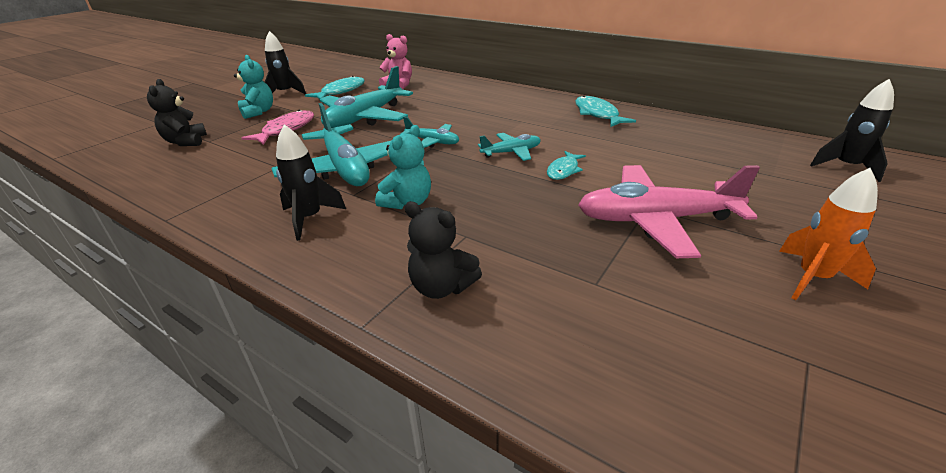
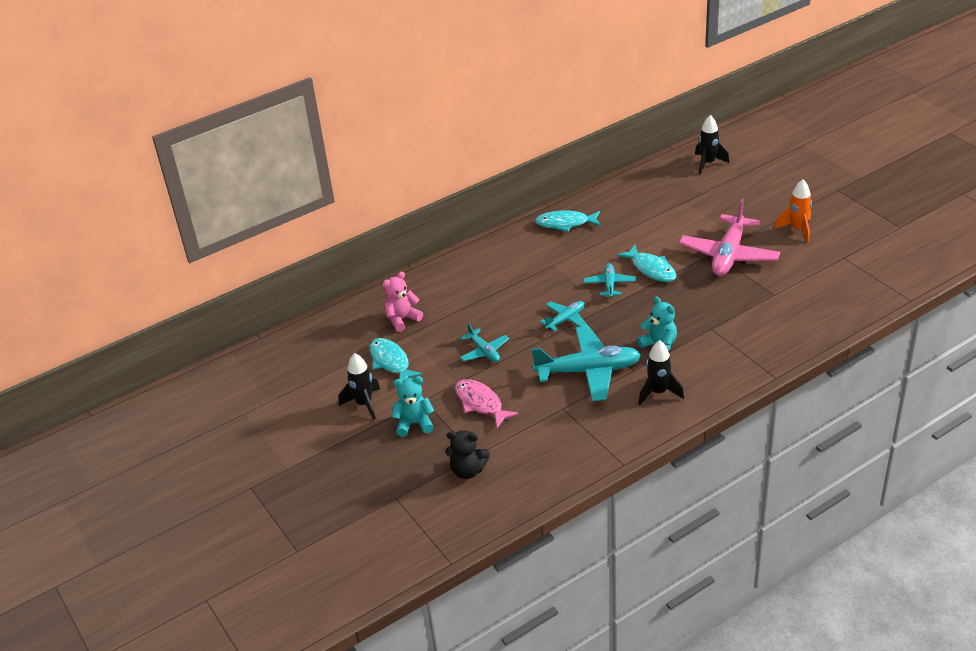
camera: 65 degrees left, 5 degrees up
(365, 118) = (484, 351): turquoise plane -> turquoise plane, size x0.52
(441, 287) = (755, 346): black teddy bear -> none
(564, 170) = (651, 269): turquoise fish -> turquoise fish, size x1.52

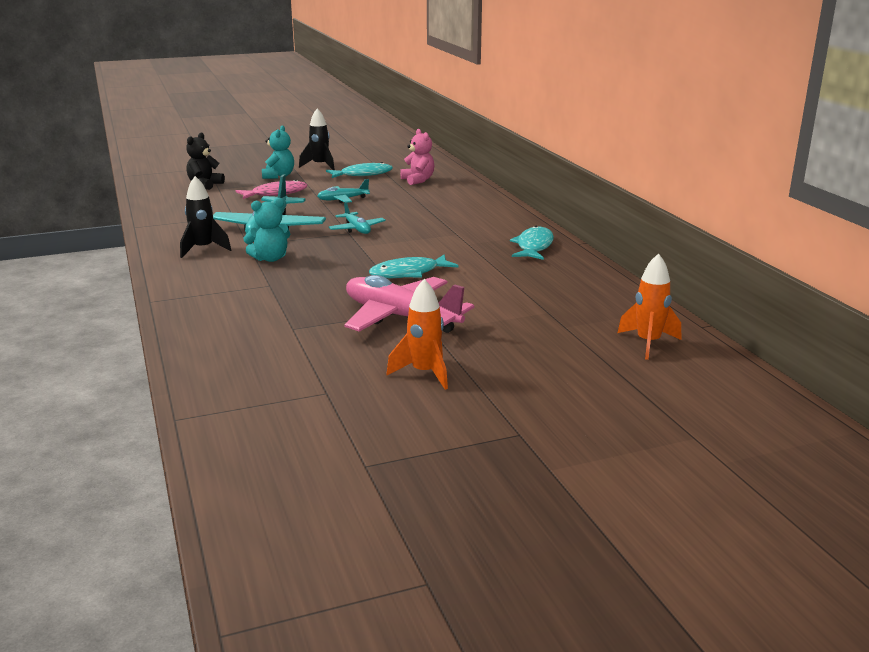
camera: 100 degrees right, 15 degrees down
(610, 284) = (397, 252): turquoise plane -> none
(708, 163) = (648, 343): black rocket -> orange rocket

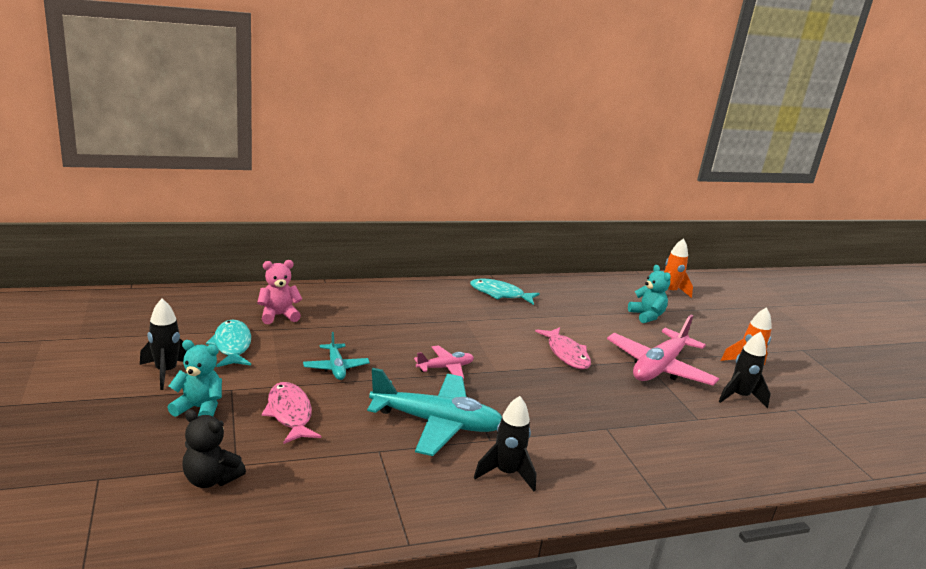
camera: 90 degrees left, 0 degrees up
(270, 258) = (534, 425): turquoise teddy bear -> turquoise teddy bear (647, 316)
(347, 358) = (739, 397): none -> black rocket
(357, 229) = (445, 368): turquoise plane -> pink plane
(409, 273) = (566, 354): turquoise fish -> pink fish

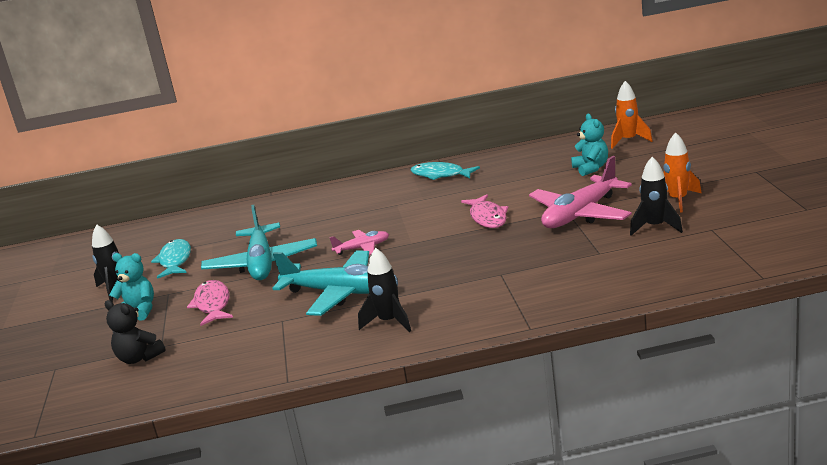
camera: 15 degrees right, 0 degrees up
(278, 315) = (221, 230): pink teddy bear -> none
(336, 367) = (261, 263): turquoise plane -> turquoise plane, size x1.94

